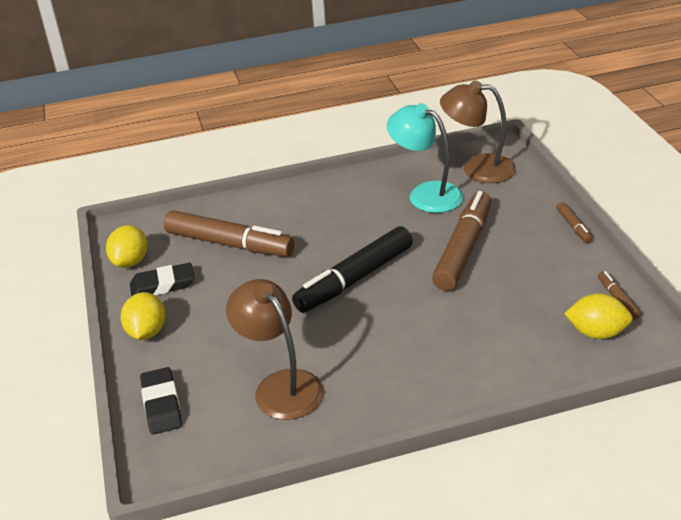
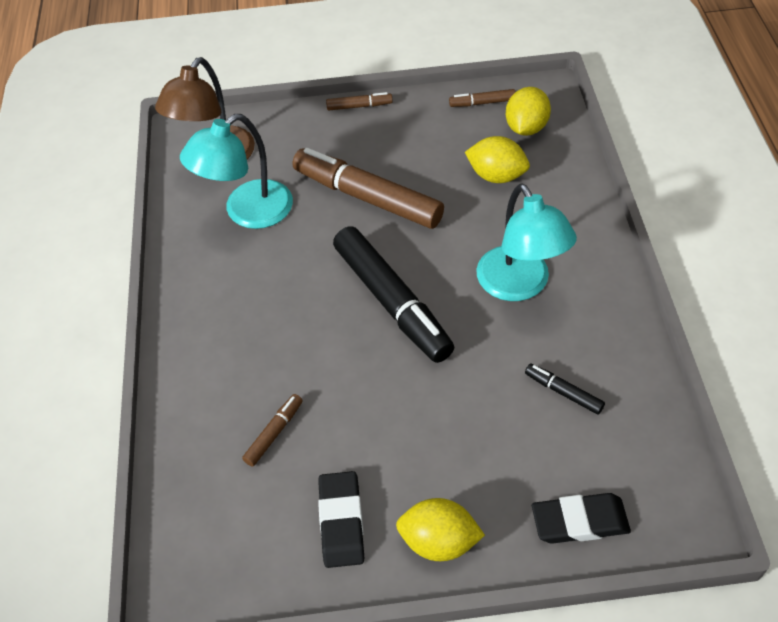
camera: 80 degrees left, 15 degrees up
(130, 261) = (271, 568): yellow lemon -> yellow lemon (496, 176)
(229, 244) = (274, 433): brown marker -> brown marker, size x0.44
(280, 385) = (563, 392): brown lamp -> black marker
(390, 348) = (519, 285): none -> turquoise lamp

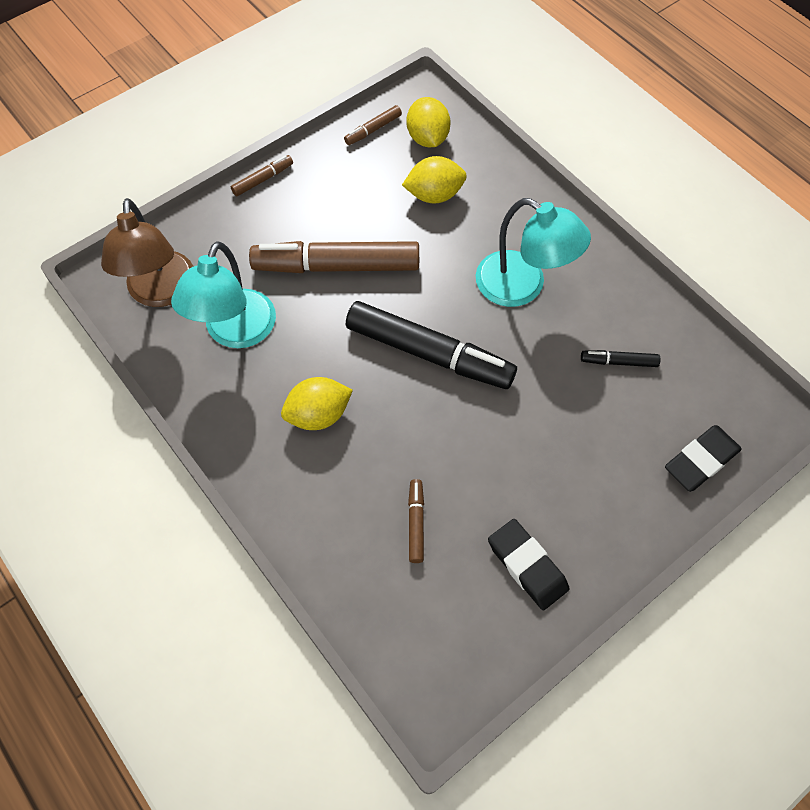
camera: 35 degrees left, 10 degrees up
(439, 541) = (612, 537): yellow lemon -> yellow lemon (318, 415)

